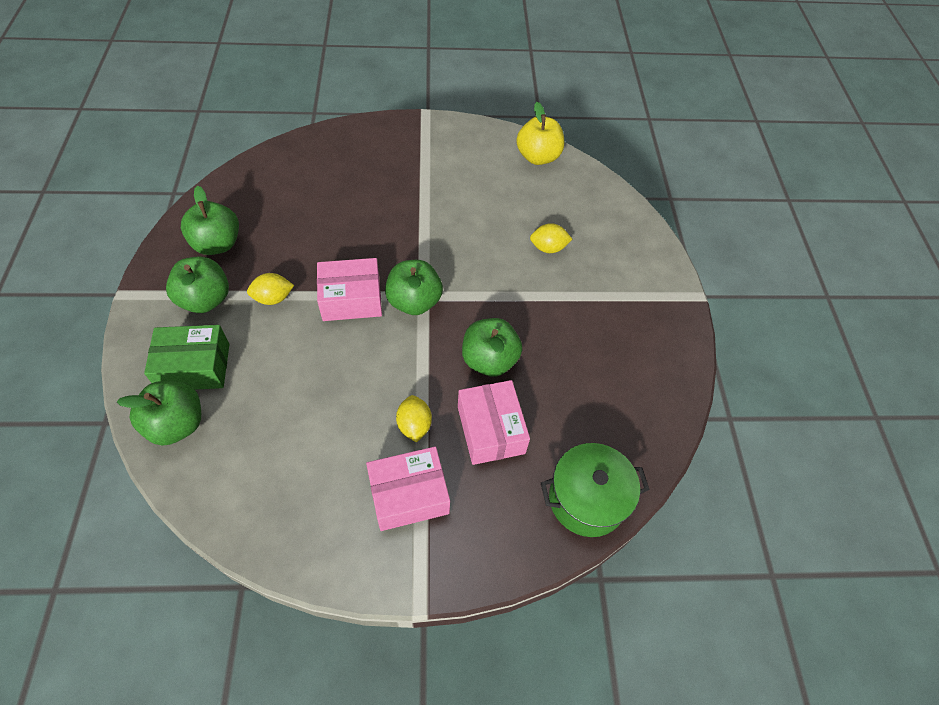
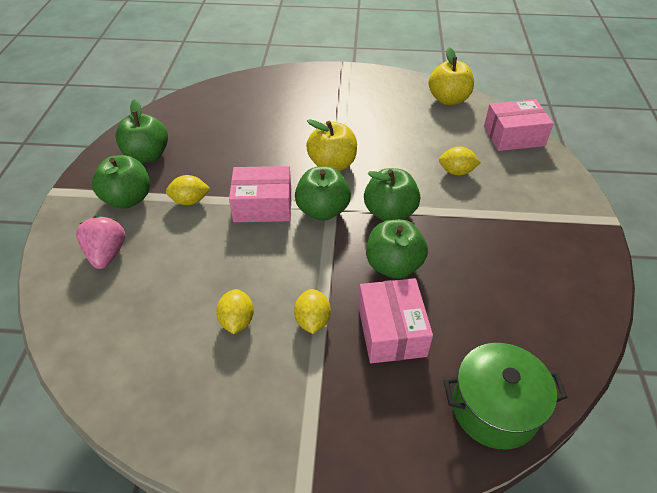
camera: 10 degrees right, 10 degrees down
(177, 424) = (80, 303): green apple -> green apple (389, 212)
(194, 367) = (107, 254): green box -> pink strawberry
(340, 431) = (237, 321): none -> yellow lemon
(409, 495) = (300, 388): pink box -> pink box (513, 136)
(419, 245) = (332, 164): none -> yellow apple

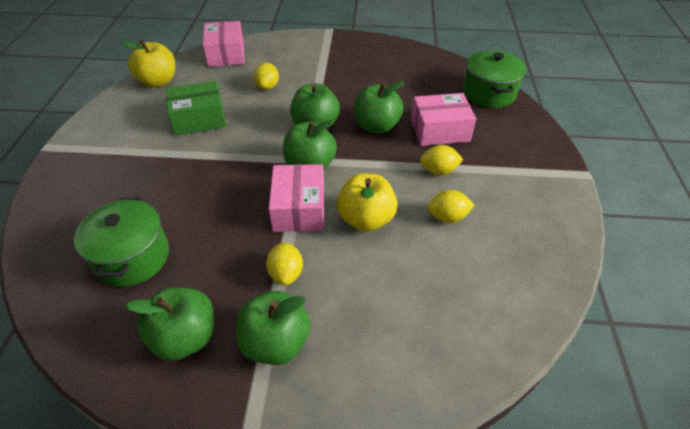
camera: 90 degrees left, 0 degrees up
(107, 254) = (373, 344): pink strawberry -> none
(224, 122) = (132, 257): none -> green pot
(332, 164) = (242, 159): yellow apple -> yellow apple (366, 219)
(391, 132) = (199, 119): none -> green box

